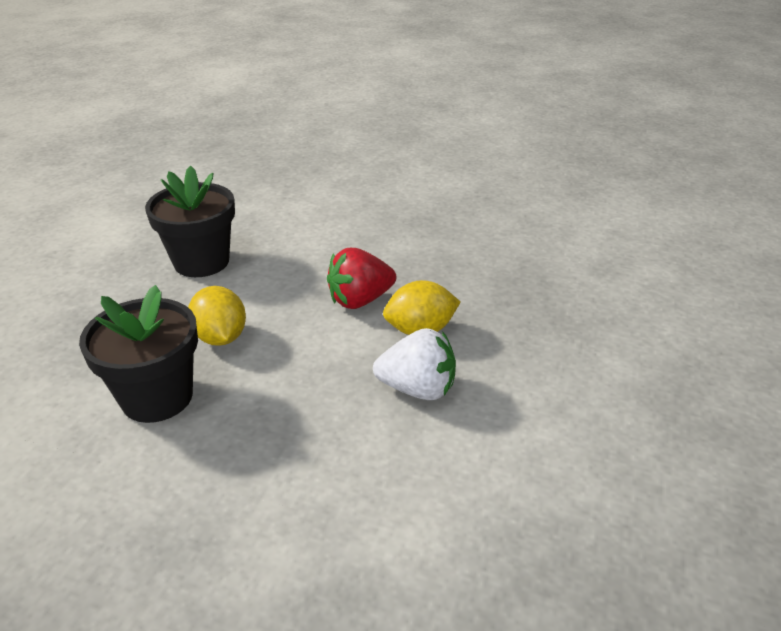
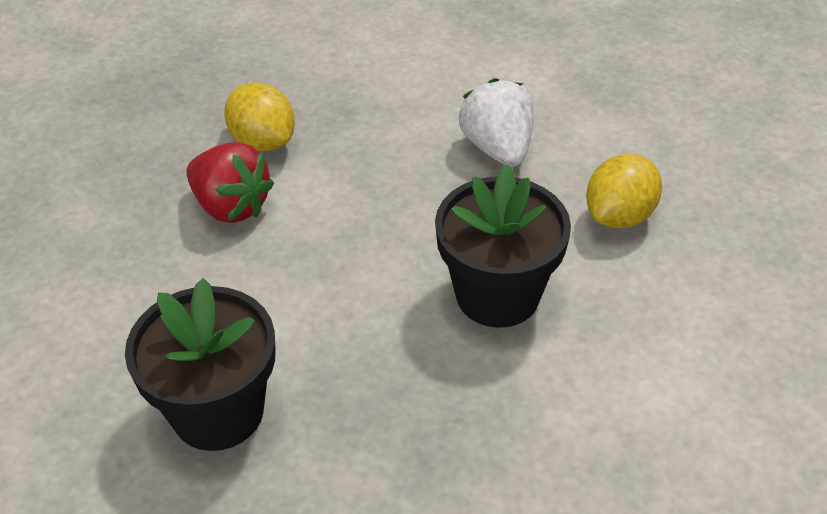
camera: 115 degrees left, 10 degrees up
(220, 337) = (371, 296): yellow lemon -> yellow lemon (619, 215)
(417, 389) = (357, 115): white strawberry -> white strawberry (498, 148)

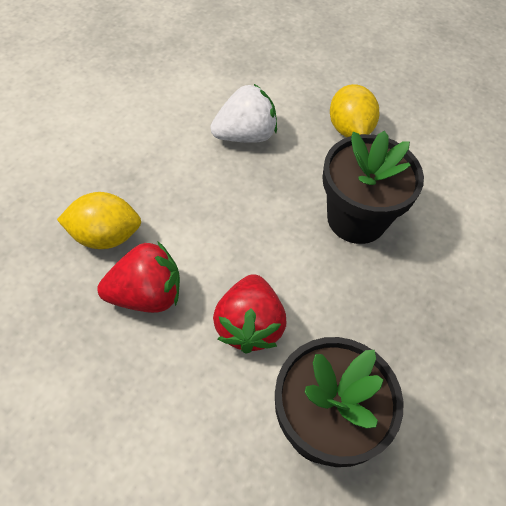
camera: 55 degrees left, 10 degrees up
(272, 293) = (249, 326): none -> red strawberry
(498, 148) = (245, 135): white strawberry -> white strawberry turned 135 degrees clockwise

